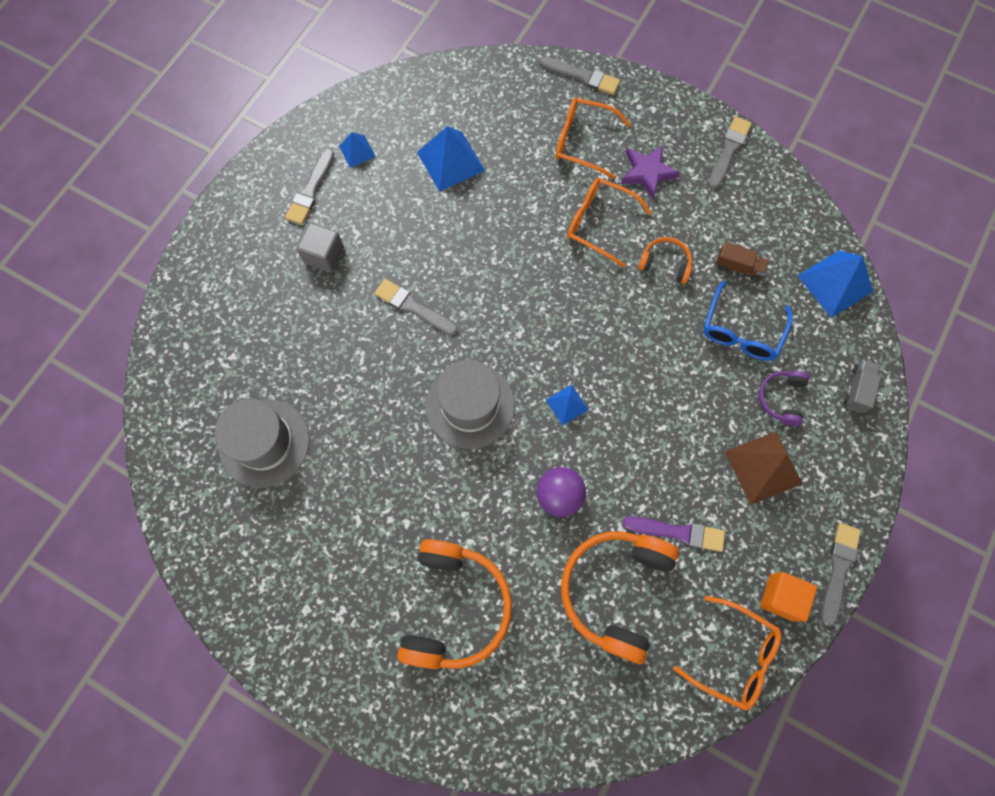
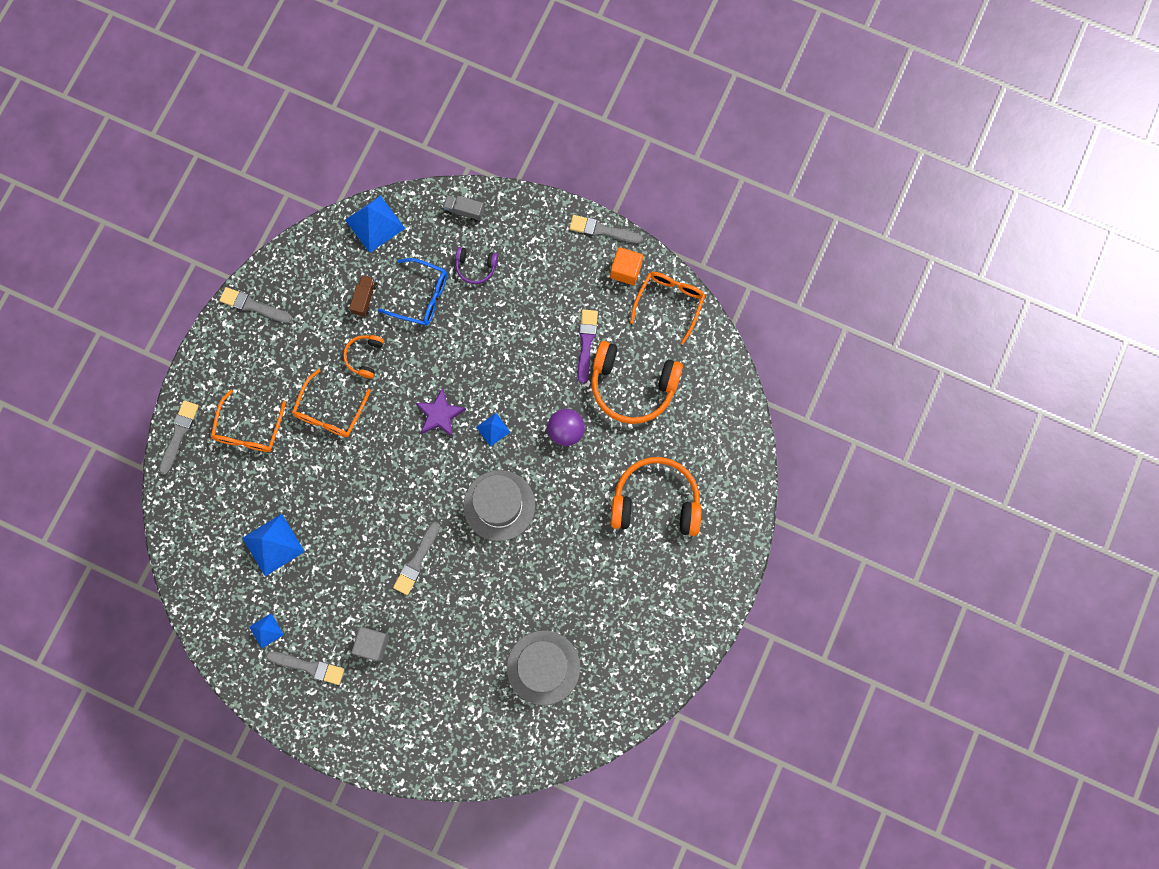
camera: 95 degrees left, 5 degrees up
(647, 172) = (278, 373): purple star -> purple star (439, 414)
(763, 467) = (531, 281): brown pyramid -> none

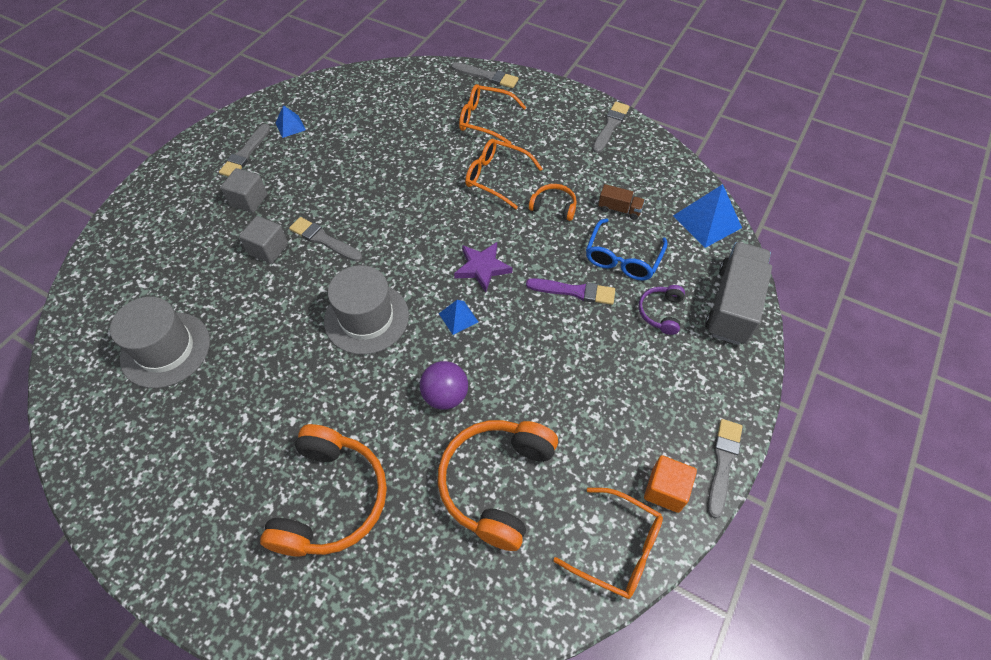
camera: 95 degrees right, 20 degrees down
(273, 544) = (370, 133): blue pyramid -> none
(431, 609) = (268, 249): none -> grey cube
(464, 211) = (732, 305): grey truck -> grey truck, size x2.16
(586, 342) = (561, 429): purple brush -> purple brush (574, 291)

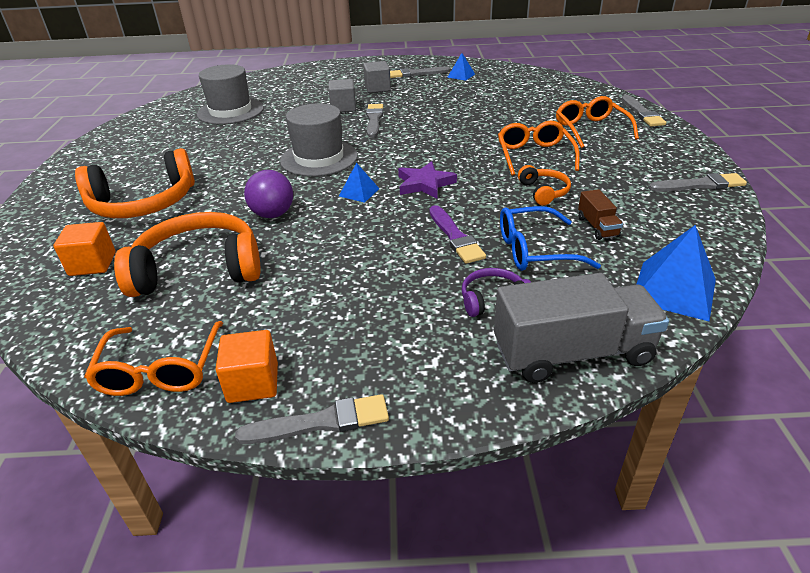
camera: 60 degrees right, 20 degrees down
(423, 572) = (92, 264): none -> orange cube

